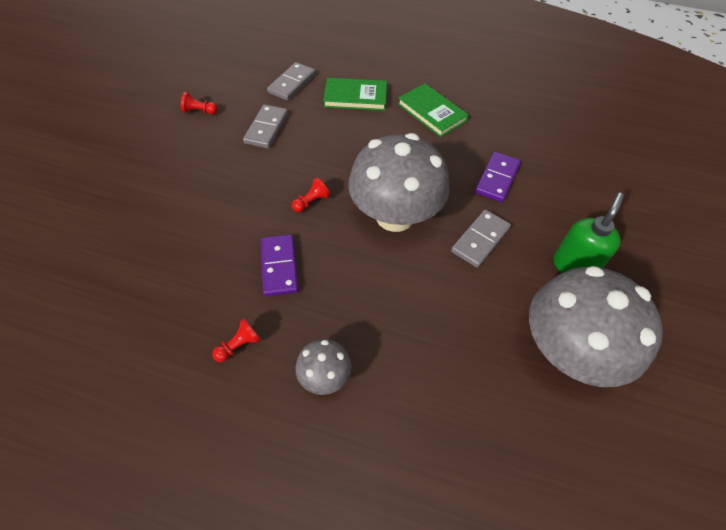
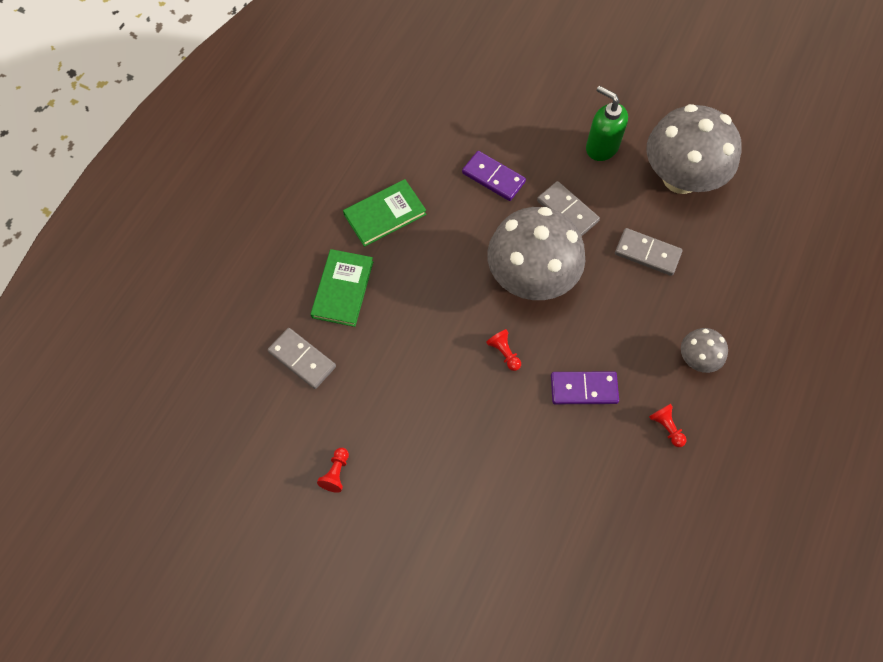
camera: 80 degrees left, 10 degrees up
(266, 128) = (382, 393): grey domino -> grey domino (647, 253)

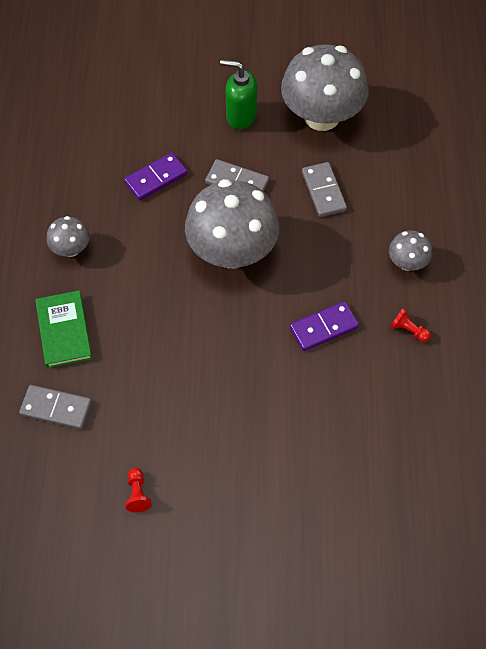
camera: 25 degrees left, 5 degrees down
(385, 214) = (71, 249): green book -> grey mushroom
(493, 177) = (156, 178): purple domino -> purple domino turned 45 degrees counterclockwise
(504, 353) = (239, 326): red pawn -> none
(647, 253) = (323, 191): grey domino -> grey domino turned 75 degrees clockwise

